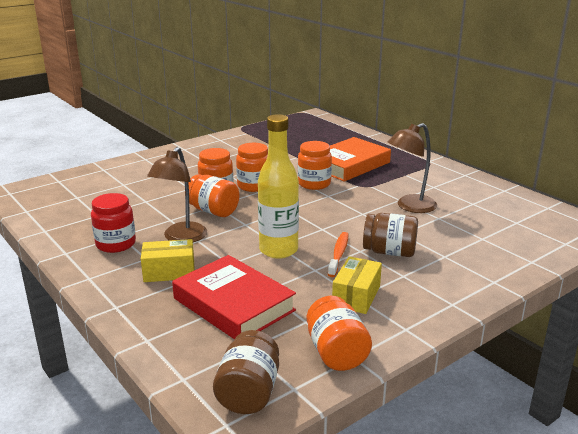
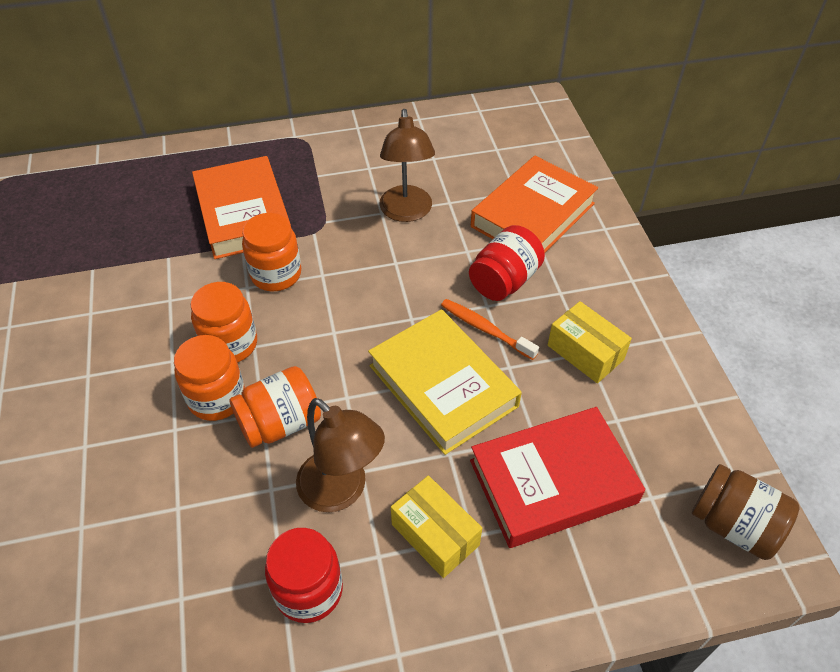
camera: 65 degrees left, 25 degrees up
(169, 272) = (435, 535): yellow box -> yellow box turned 60 degrees counterclockwise
(278, 250) = (442, 386): yellow bottle -> yellow book
(336, 353) = (686, 416): orange jar -> none
(389, 252) = (504, 280): brown jar -> red jar
(467, 249) = (533, 215): none -> orange book

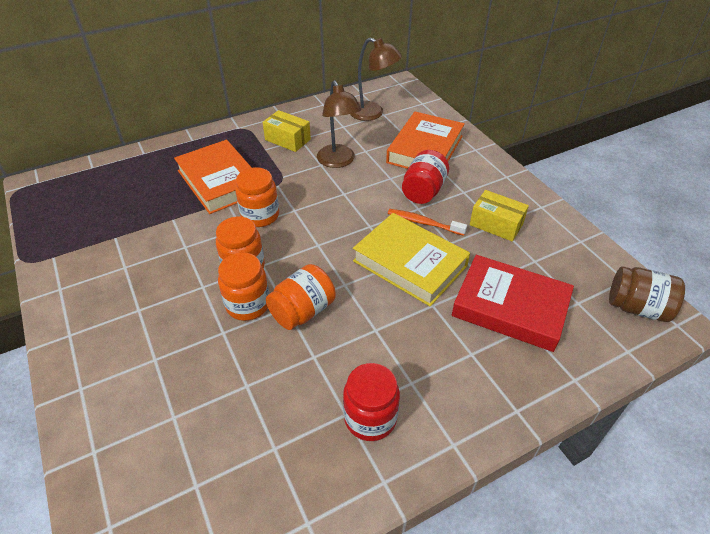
camera: 15 degrees left, 5 degrees down
(341, 491) = (366, 346): brown lamp -> brown lamp (373, 113)
(435, 535) = (445, 359): yellow box -> yellow box (287, 140)
(552, 481) = (510, 307): red book -> red book turned 60 degrees clockwise

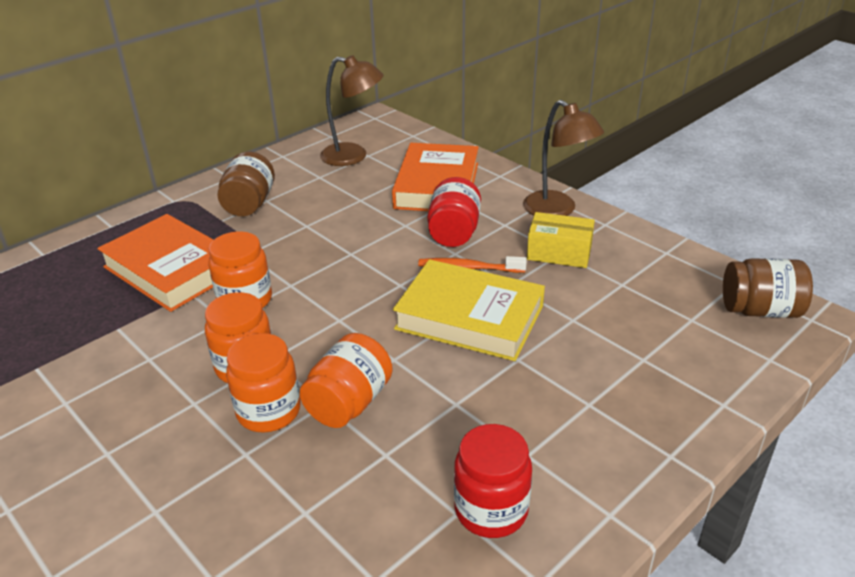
camera: 15 degrees left, 10 degrees down
(287, 140) = (249, 204): yellow box -> brown jar
(338, 161) = (329, 218): brown lamp -> brown lamp (557, 210)
(510, 307) = (614, 341): red book -> none

